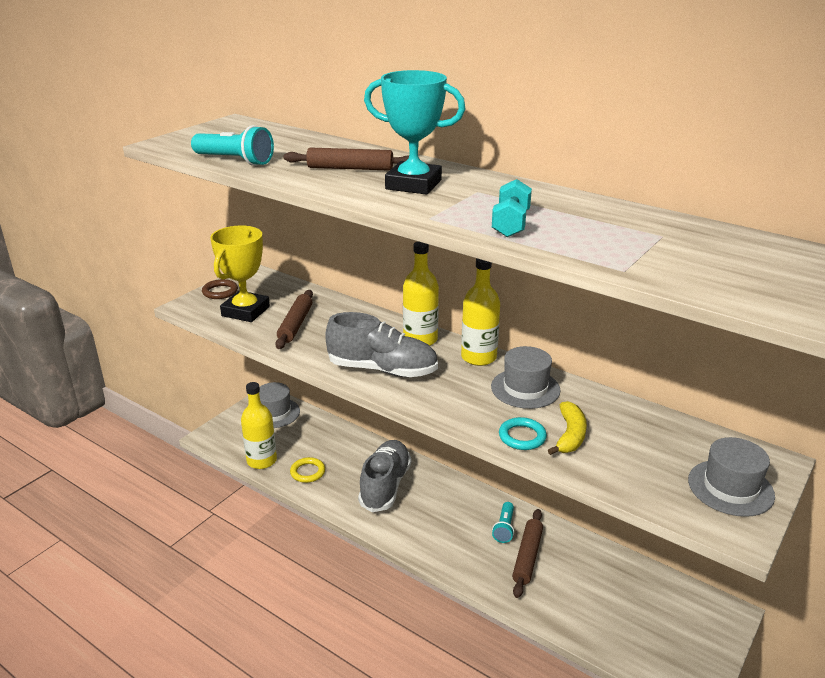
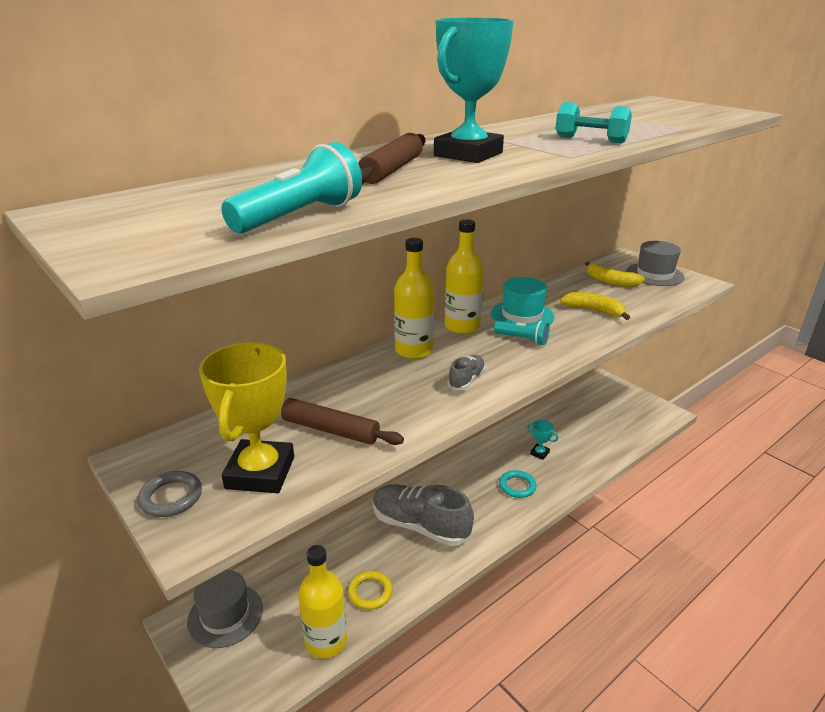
camera: 75 degrees left, 0 degrees up
(220, 292) = (171, 497): brown ring -> grey ring
(245, 311) = (260, 473): yellow trophy -> yellow trophy turned 60 degrees clockwise
(383, 370) = (466, 380): grey shoe -> grey shoe, size x0.46
(504, 528) = (503, 458): turquoise flashlight -> turquoise flashlight (522, 339)
(522, 437) = (595, 329): turquoise ring -> turquoise ring (517, 486)
(525, 388) = (522, 315): grey hat -> turquoise hat
(527, 557) = (539, 453): brown rolling pin -> turquoise trophy
(669, 447) = (610, 281): none -> yellow banana

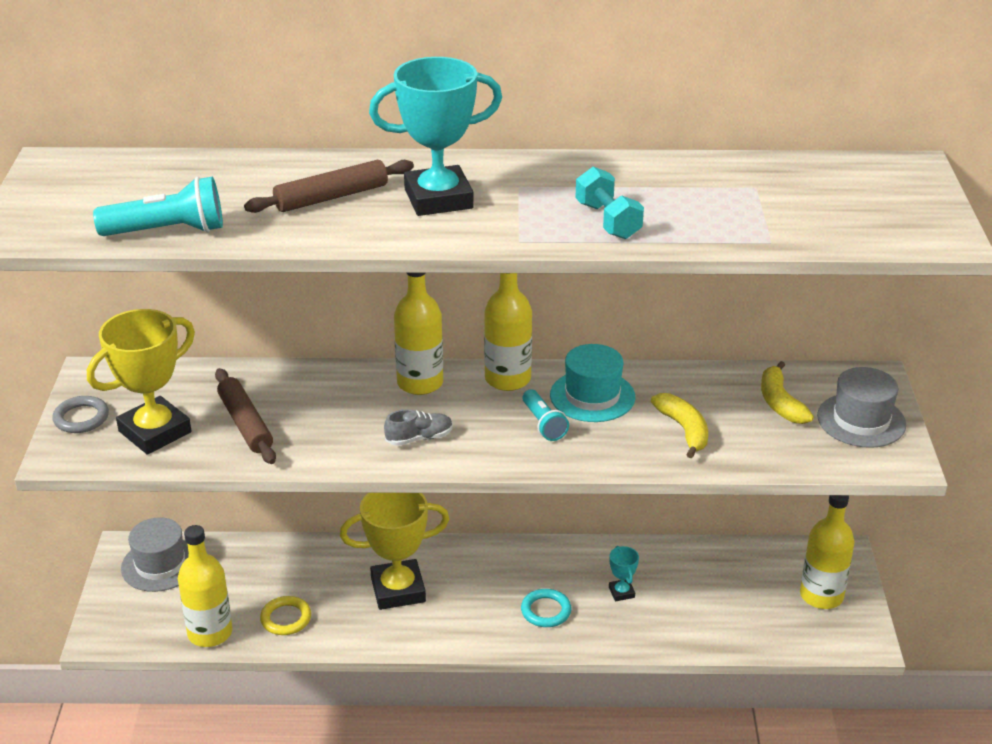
camera: 40 degrees right, 5 degrees up
(420, 526) = (398, 590): grey shoe -> yellow trophy
(623, 403) = (821, 596): none -> yellow bottle

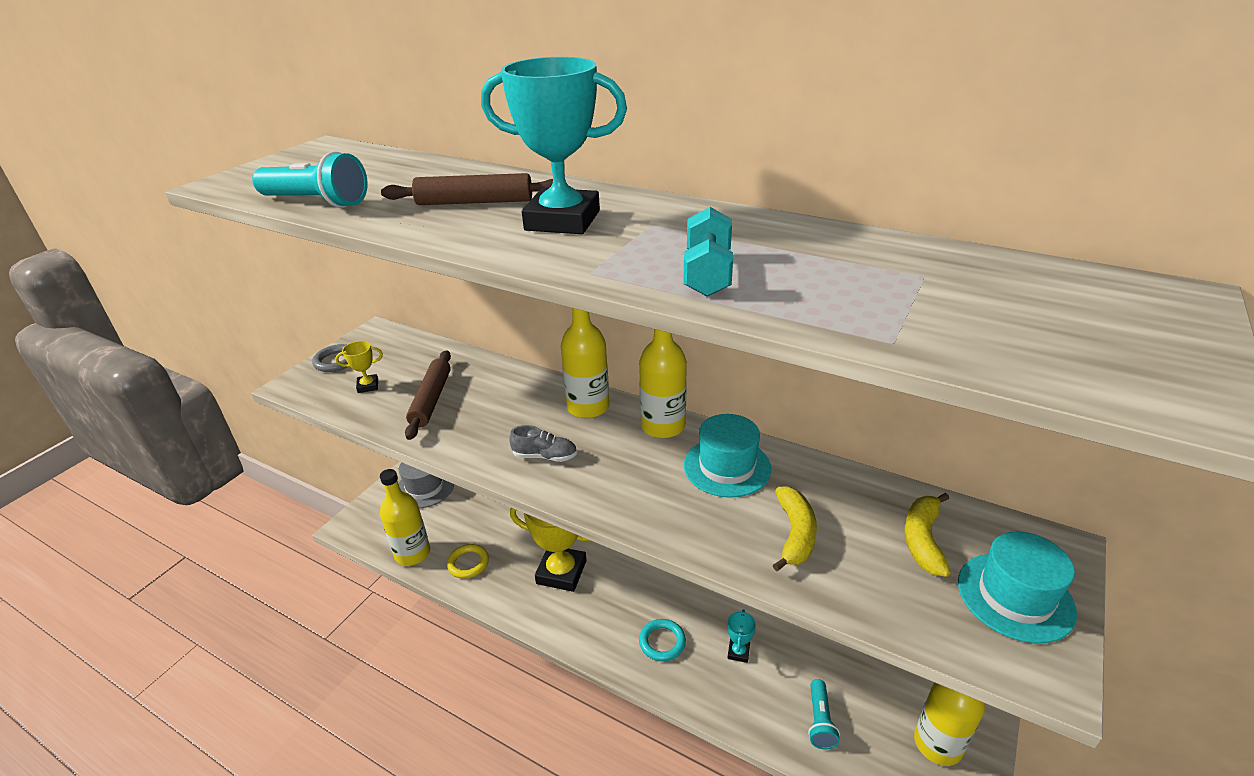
camera: 30 degrees right, 0 degrees up
(155, 432) = (368, 386): yellow trophy -> yellow trophy, size x0.44
(543, 424) = (660, 479): turquoise flashlight -> turquoise flashlight (820, 721)
(861, 420) = (1015, 596): grey hat -> turquoise hat

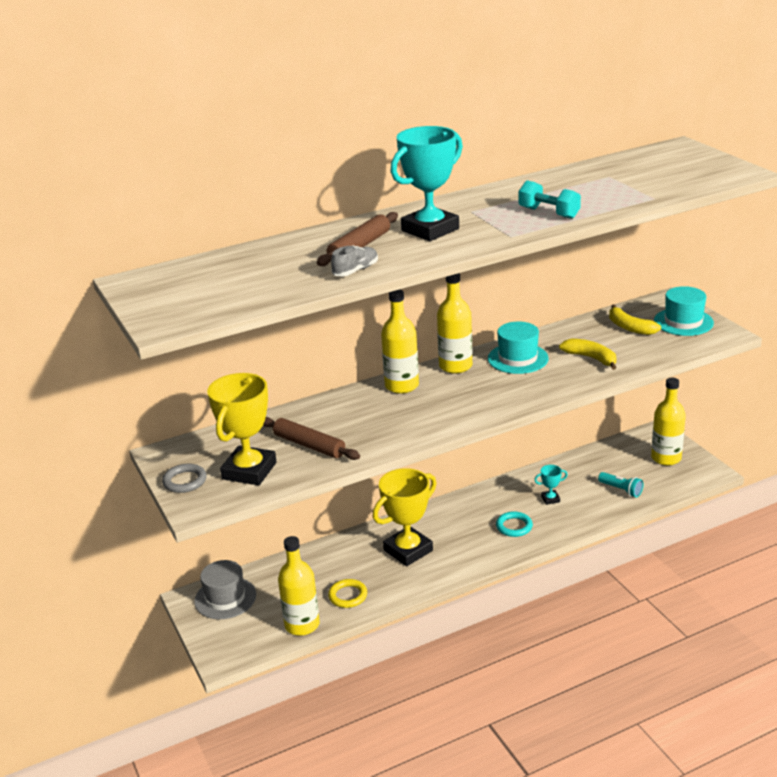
camera: 55 degrees left, 5 degrees down
(317, 202) = (274, 293): turquoise flashlight -> none
(368, 386) = (249, 471): yellow trophy -> yellow trophy, size x2.25
(545, 456) = (435, 415): grey shoe -> grey shoe (356, 270)
(738, 652) = (550, 499): turquoise trophy -> turquoise trophy turned 60 degrees counterclockwise

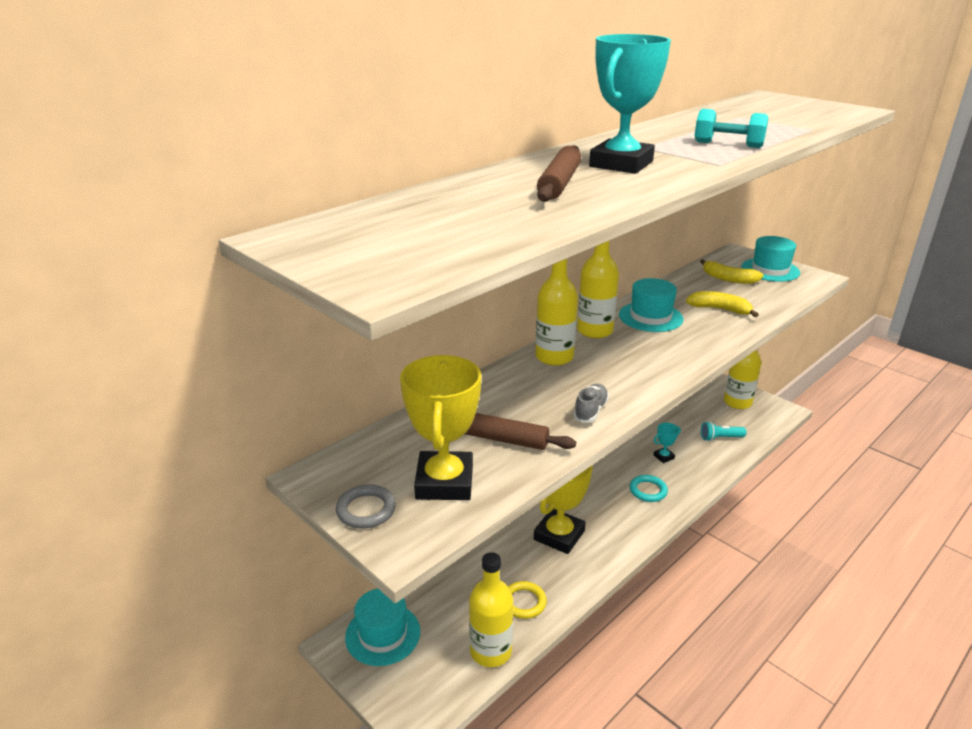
camera: 20 degrees left, 0 degrees up
(225, 598) = (383, 634): grey hat -> turquoise hat
(356, 270) = (585, 205): grey shoe -> grey shoe (590, 411)
(621, 490) = (720, 438): turquoise flashlight -> turquoise flashlight turned 150 degrees clockwise

